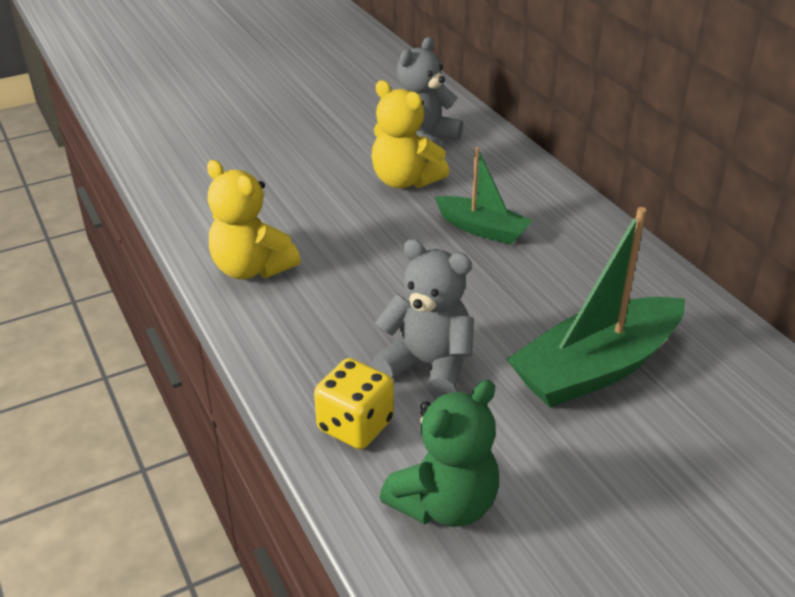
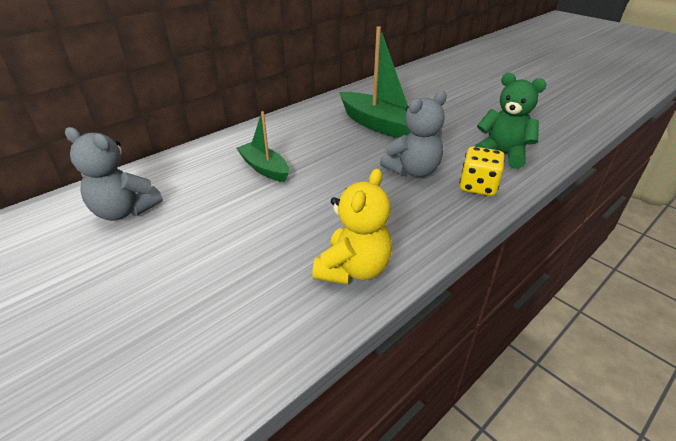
camera: 105 degrees left, 0 degrees up
(405, 181) = (198, 210): yellow teddy bear -> none
(428, 365) = (413, 171): grey teddy bear -> grey teddy bear turned 135 degrees counterclockwise
(482, 229) = (264, 168): green boat -> green boat turned 60 degrees counterclockwise

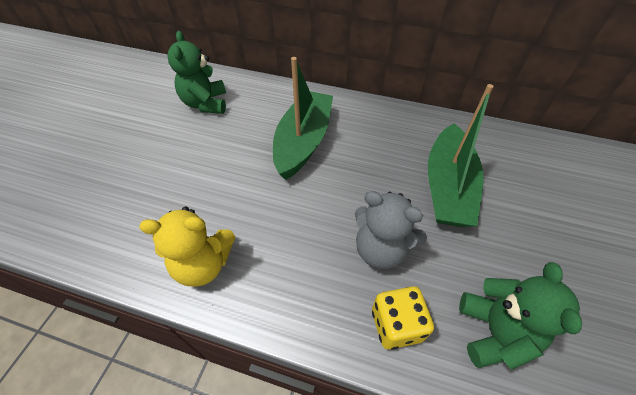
camera: 60 degrees right, 15 degrees up
(125, 211) = (206, 104): grey teddy bear -> green teddy bear
(264, 168) = (303, 141): green boat -> green boat, size x1.69

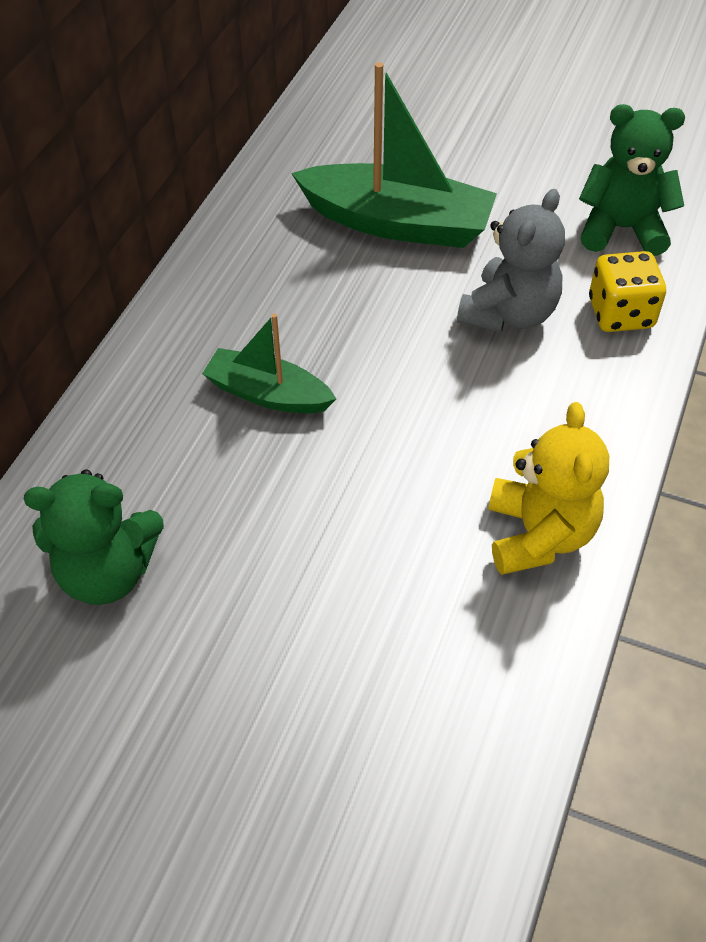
camera: 85 degrees left, 0 degrees up
(303, 141) = (268, 394): green boat -> green boat, size x0.59

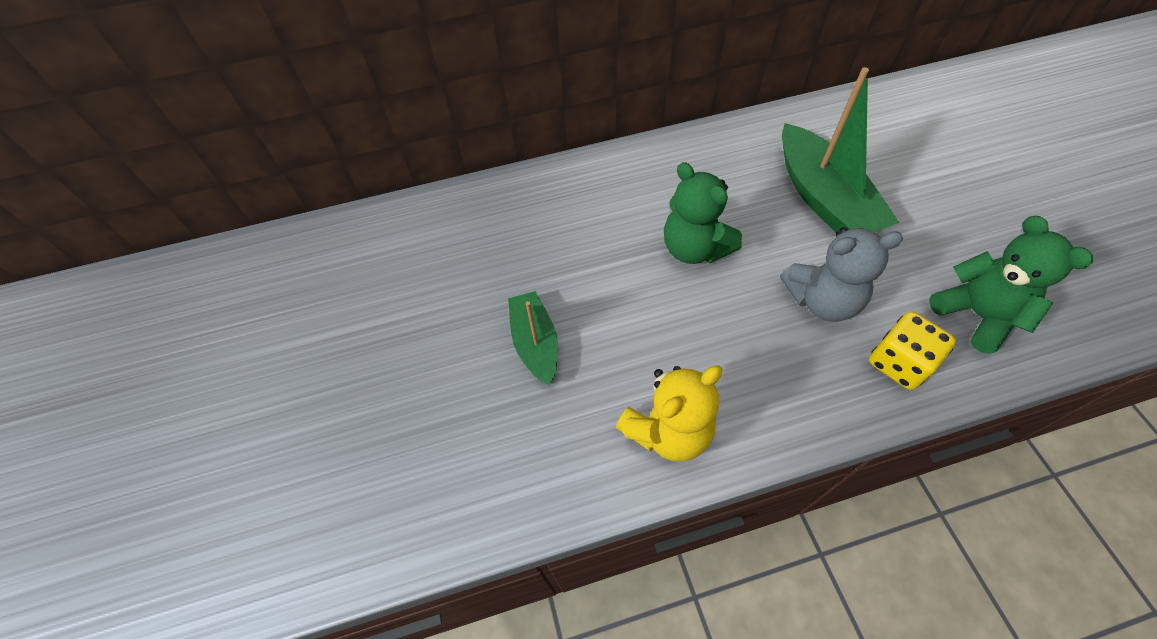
camera: 55 degrees right, 5 degrees up
(107, 572) = (463, 247): green teddy bear -> green teddy bear (694, 248)
(268, 394) = (633, 230): green boat -> green boat (535, 343)

